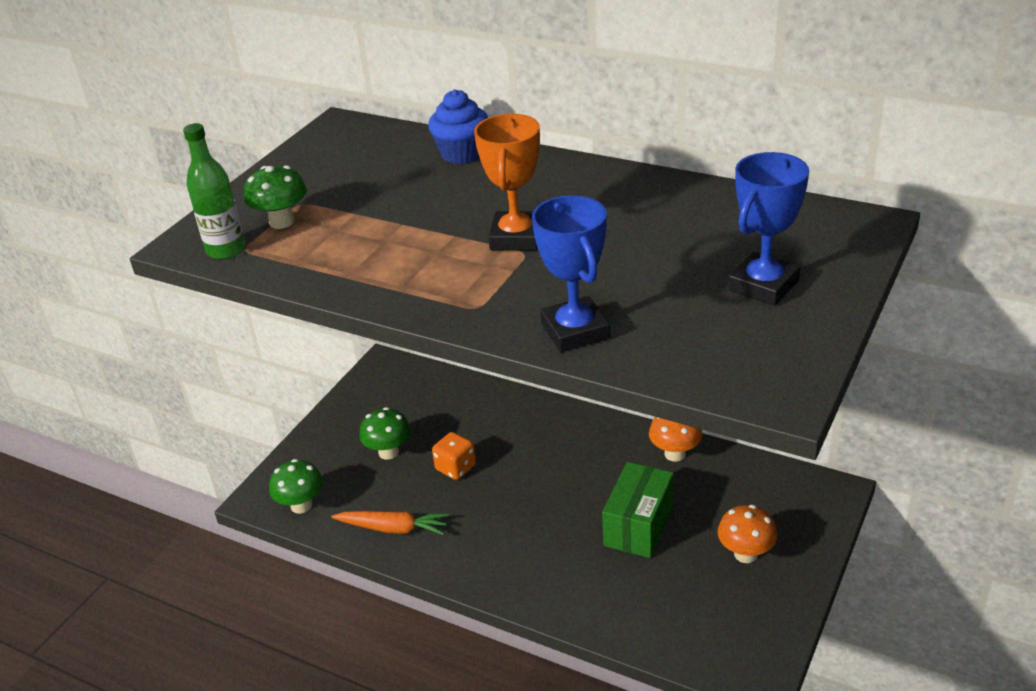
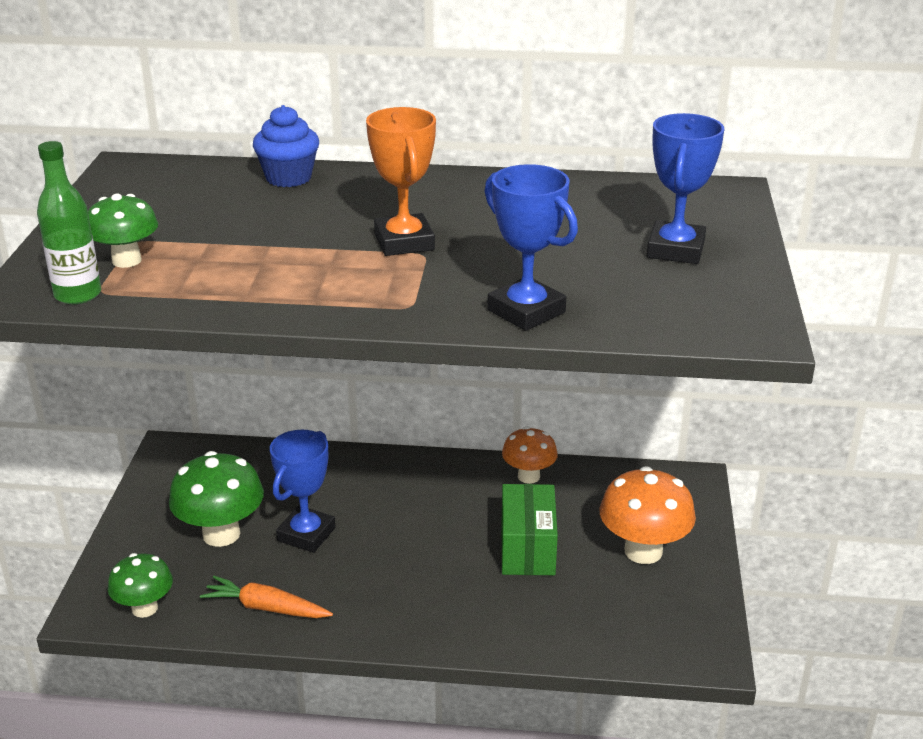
camera: 25 degrees left, 5 degrees down
(388, 452) = (221, 534): green mushroom -> green mushroom, size x1.57
(393, 528) = (266, 608): orange carrot -> orange carrot turned 150 degrees counterclockwise
(456, 468) = (306, 534): orange dice -> blue trophy
(745, 554) = (643, 551): orange mushroom -> orange mushroom, size x1.57

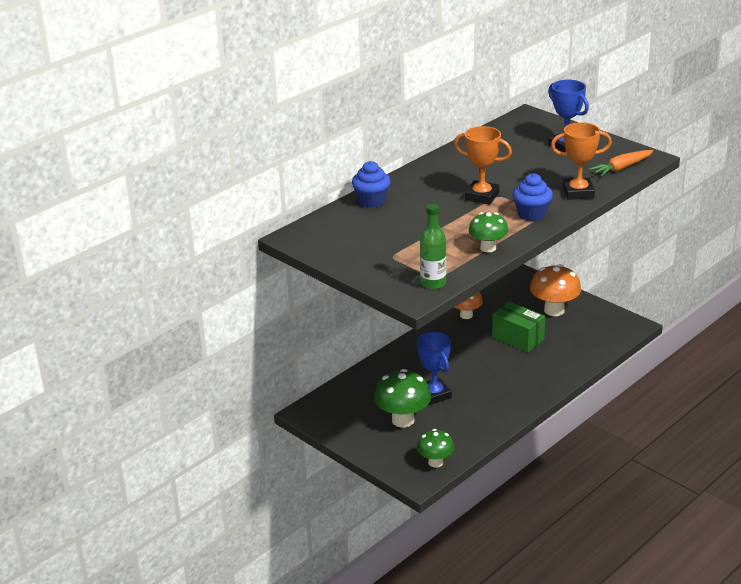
camera: 50 degrees left, 0 degrees up
(126, 260) = (412, 263): green mushroom -> green mushroom (488, 248)
(266, 608) = (477, 426): orange carrot -> orange carrot (621, 168)
(395, 297) = (531, 214): none -> blue cupcake
(526, 311) = (578, 192): blue trophy -> orange trophy

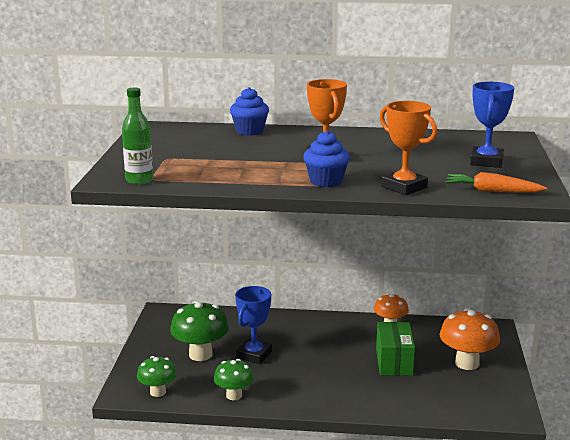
camera: 50 degrees right, 10 degrees down
(488, 248) = (233, 182): green mushroom -> green mushroom (234, 395)

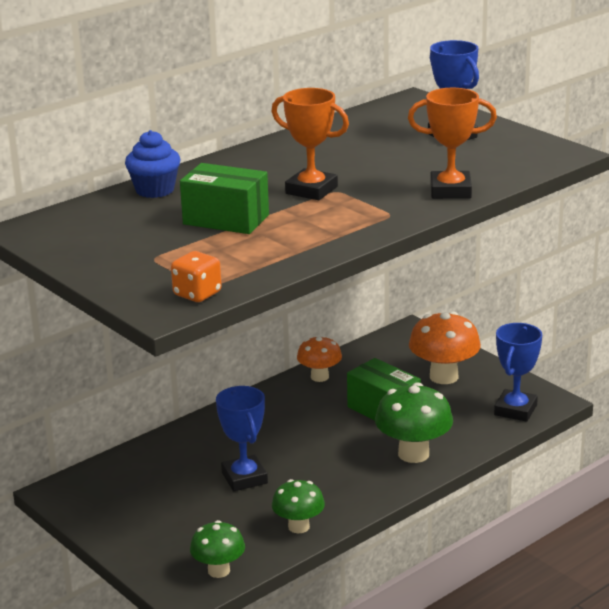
camera: 45 degrees left, 5 degrees up
(139, 180) = (197, 294): green bottle -> orange dice
(200, 355) = (190, 509): green mushroom -> green mushroom (413, 454)
(245, 155) = (226, 219): none -> green box
(326, 181) = (374, 214): blue cupcake -> none
(479, 407) = (515, 410): none -> blue trophy
(492, 191) = (523, 164): orange carrot -> none

